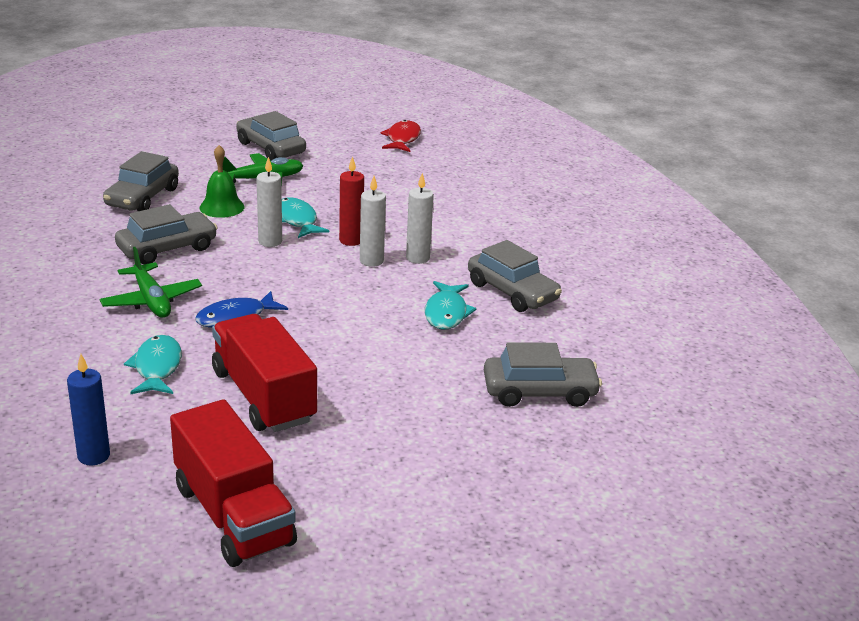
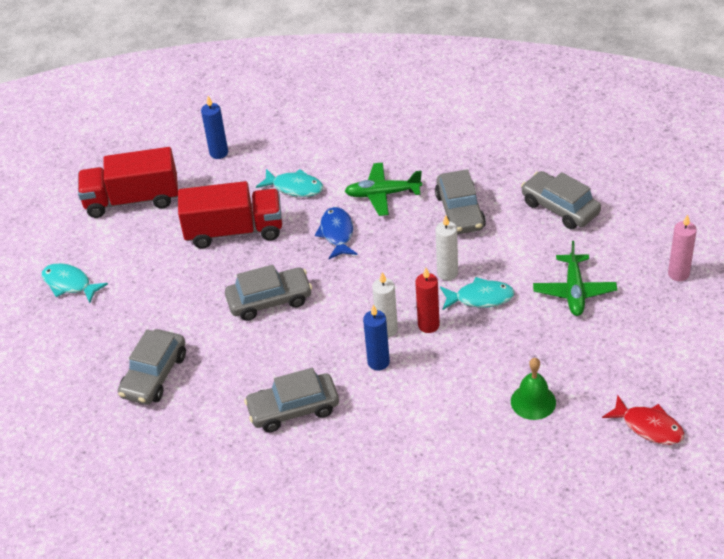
camera: 120 degrees right, 15 degrees up
(217, 140) = (678, 274): none -> pink candle
(222, 207) = (524, 254): green bell -> green bell (533, 401)
(270, 148) = (648, 310): grey car -> grey car (269, 300)
(417, 258) = (378, 362): white candle -> blue candle
(446, 313) = (283, 354): turquoise fish -> turquoise fish (69, 284)

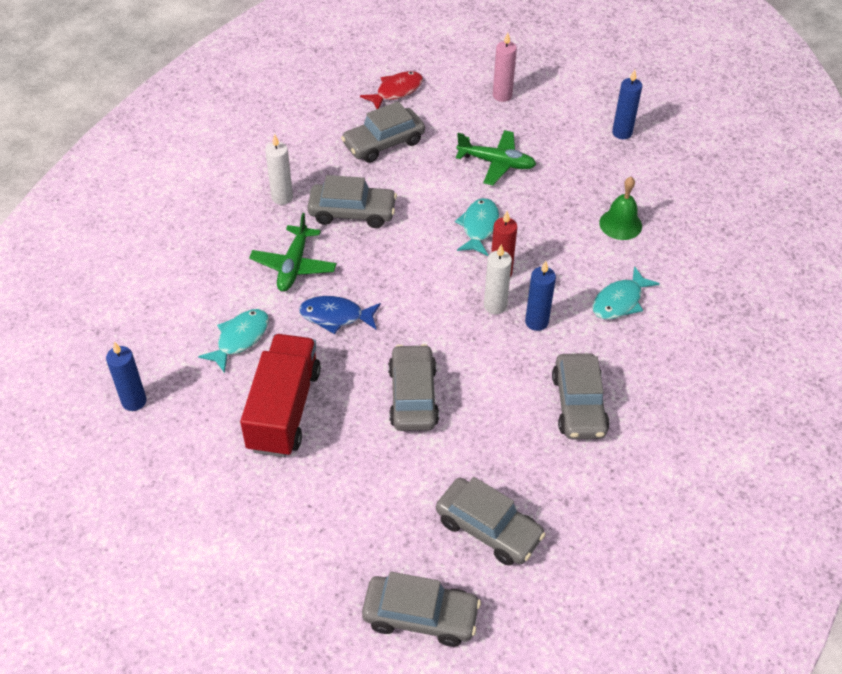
camera: 80 degrees left, 5 degrees up
(69, 284) = (294, 605): turquoise fish -> turquoise fish (620, 301)
(72, 353) = (420, 616): none -> grey car
(132, 200) = (169, 510): red truck -> none
(447, 273) = (435, 242): white candle -> white candle (282, 197)
(648, 427) = (668, 162): red fish -> red fish (396, 91)
(674, 380) = (622, 133): none -> blue candle

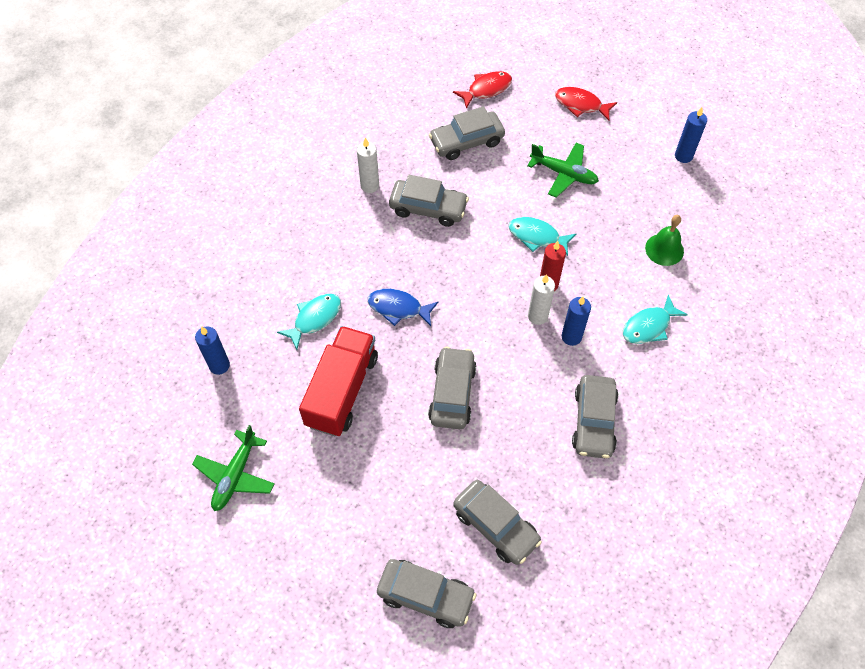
camera: 10 degrees right, 10 degrees up
(294, 265) = (370, 254): green plane -> green plane (235, 475)
(479, 227) = (537, 236): turquoise fish -> turquoise fish turned 90 degrees counterclockwise
(502, 96) = (581, 105): pink candle -> red fish

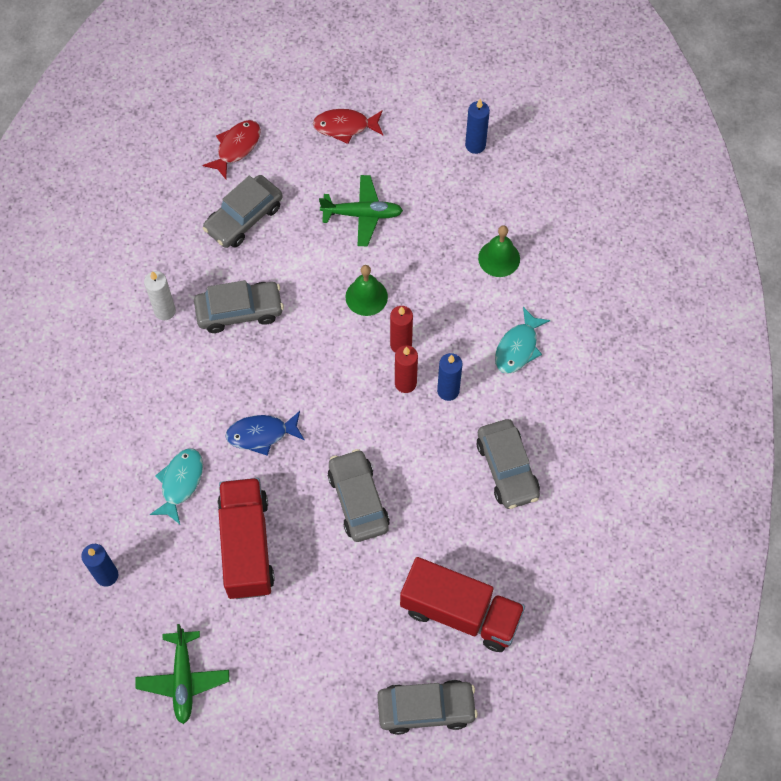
camera: 25 degrees left, 5 degrees up
(496, 525) = (460, 612): grey car -> red truck
(537, 236) = (366, 296): turquoise fish -> green bell
(537, 316) = (405, 383): white candle -> red candle

